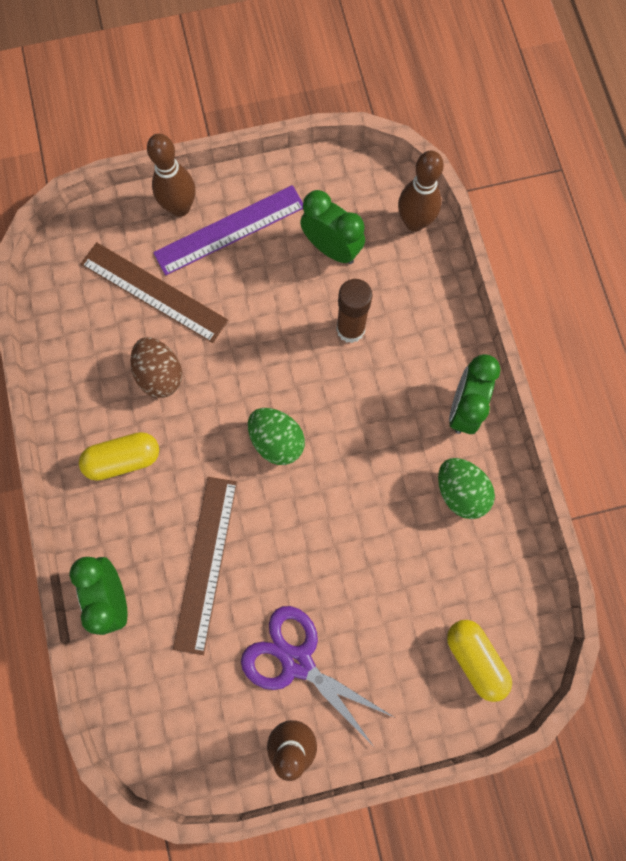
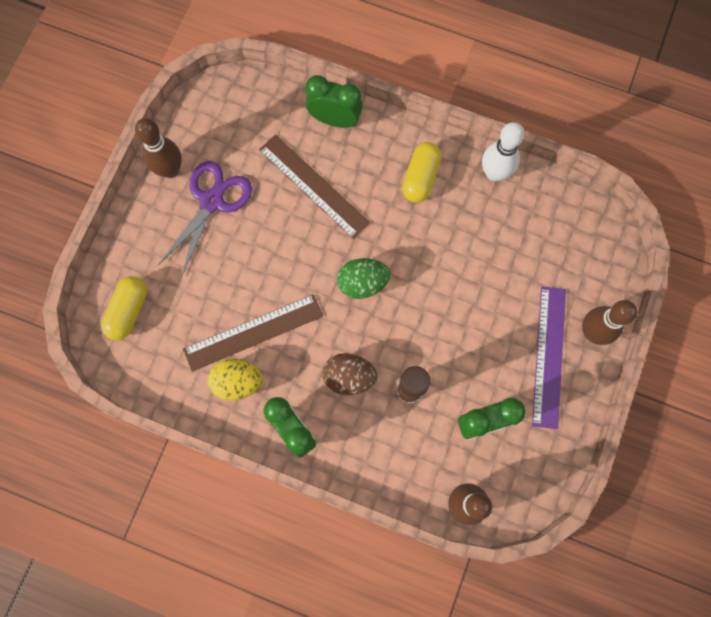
camera: 125 degrees right, 0 degrees up
(70, 389) = (494, 173): none -> white bowling pin
(154, 292) = (532, 270): brown ruler -> brown ruler (253, 332)
(160, 375) = (465, 237): brown egg -> brown egg (349, 377)
(297, 662) = (212, 201): purple scissors -> purple scissors turned 45 degrees counterclockwise
(460, 492) = (238, 382): green egg -> yellow egg
(475, 658) = (128, 311): yellow capsule -> yellow capsule turned 75 degrees counterclockwise

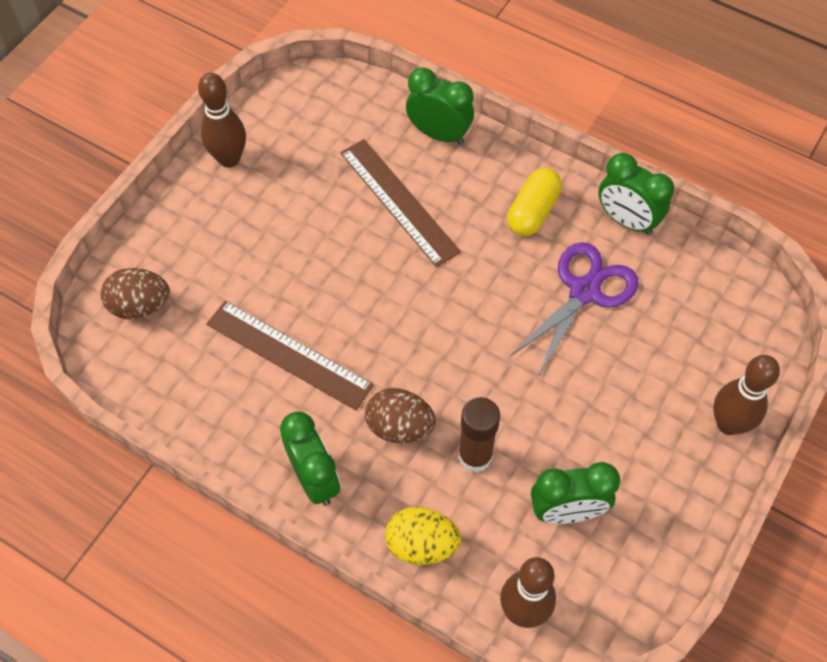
camera: 10 degrees right, 15 degrees down
(128, 311) = (140, 306): yellow capsule -> brown egg
(212, 201) = (271, 200): purple scissors -> purple scissors (584, 291)
(238, 382) = (256, 409): yellow egg -> yellow egg (421, 544)
(253, 332) = (289, 354): brown ruler -> brown ruler turned 45 degrees clockwise
(362, 283) = (438, 319): green egg -> none
(494, 173) = (627, 220): white bowling pin -> green clock
(549, 356) = (666, 444): purple ruler -> none

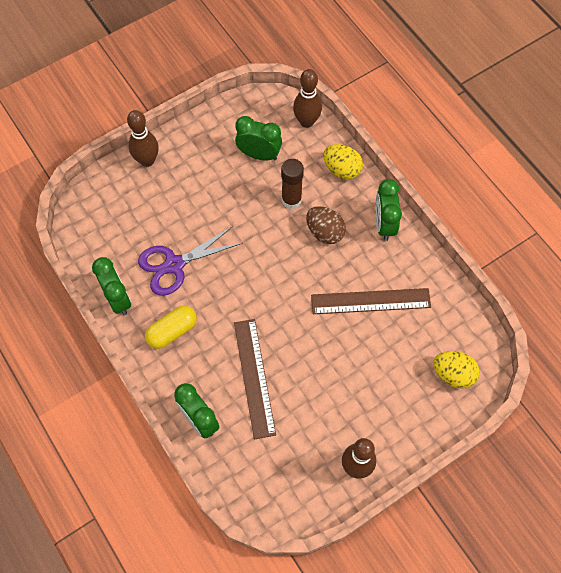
camera: 155 degrees left, 5 degrees up
(140, 306) = (453, 374): brown egg -> yellow egg
(289, 354) = (370, 301): brown ruler -> brown ruler turned 60 degrees counterclockwise

